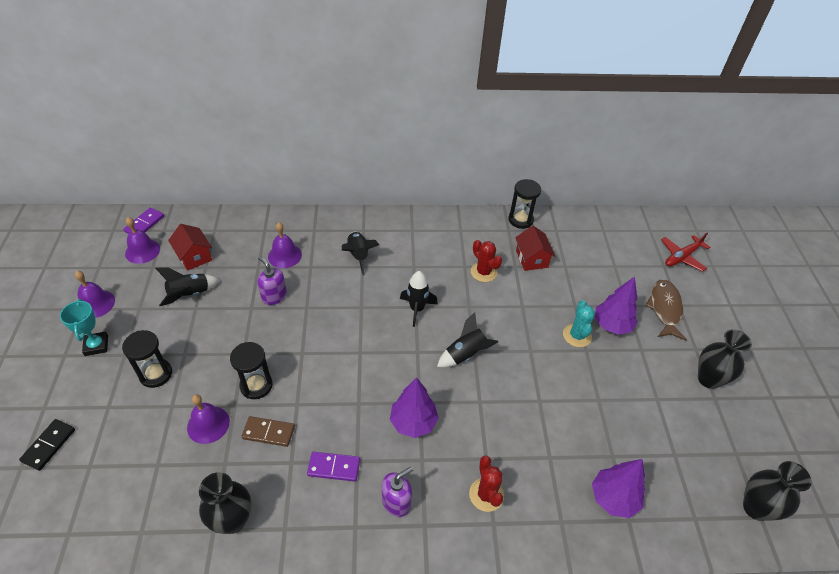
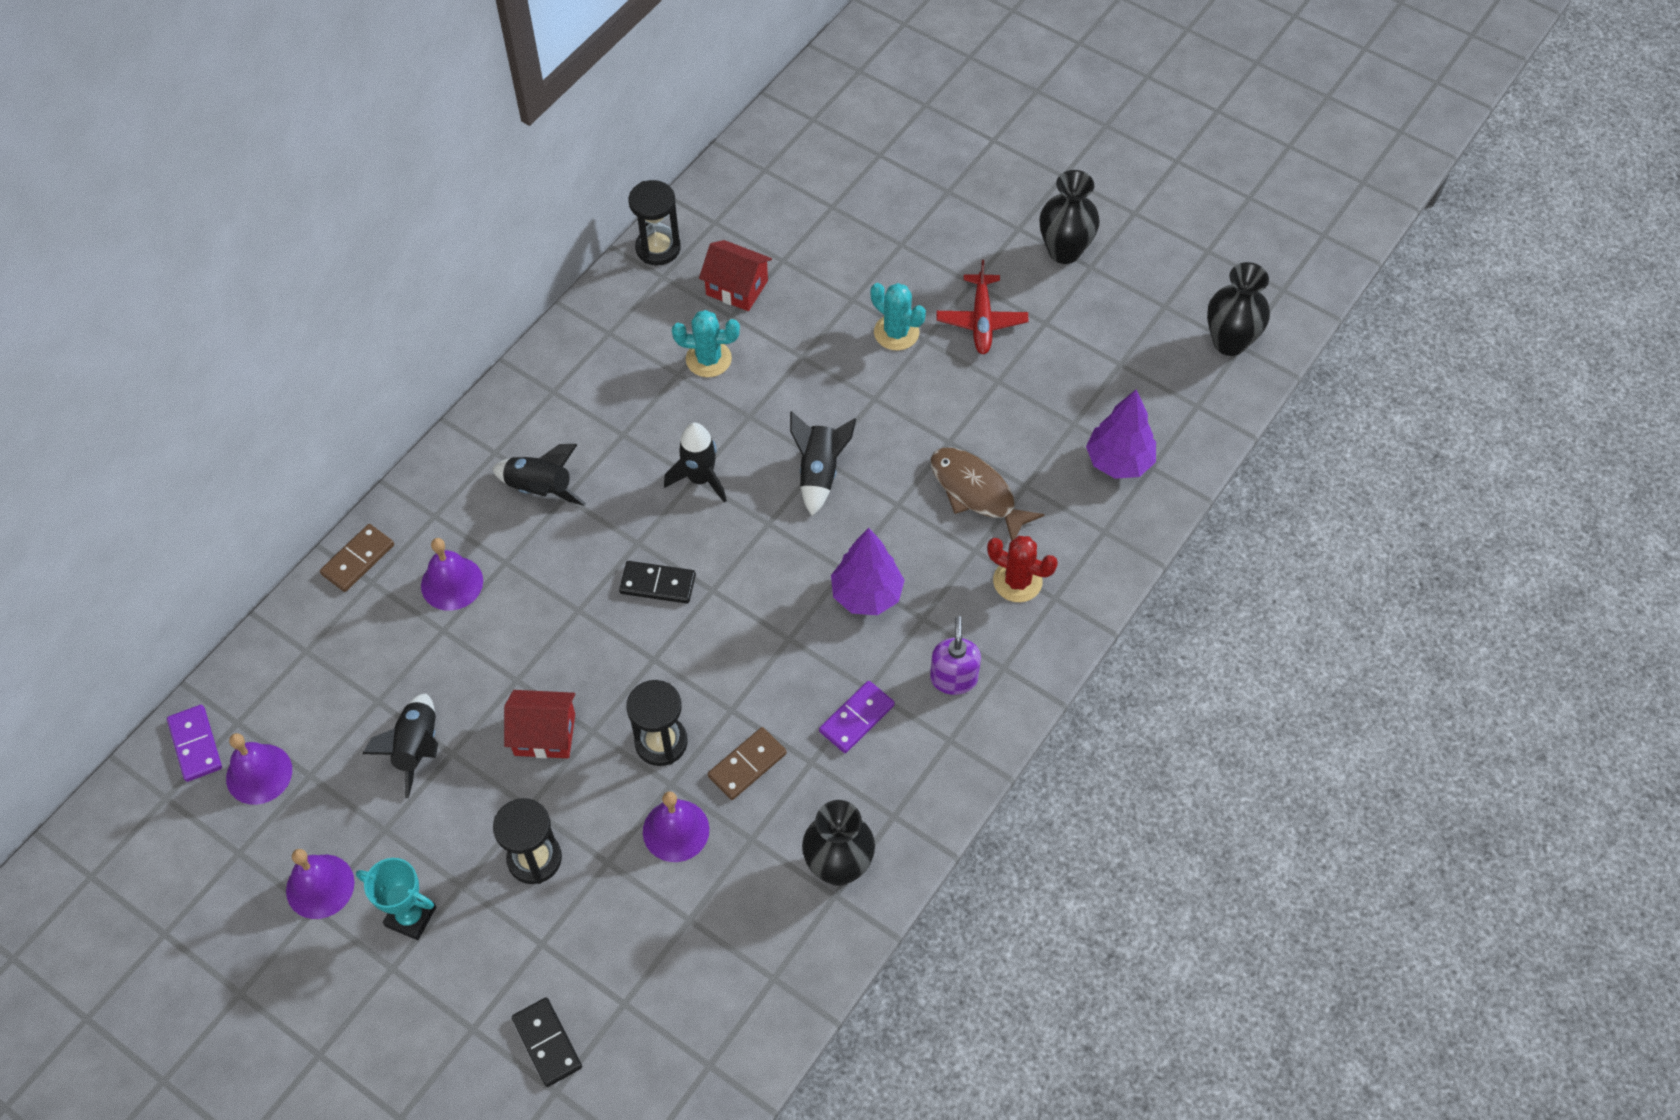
camera: 50 degrees left, 10 degrees up
(194, 256) = (340, 706): red house -> red house (544, 734)
(272, 219) = (358, 559): none -> brown domino
(274, 296) = (521, 639): purple soap dispenser -> none
(345, 328) = (657, 584): none -> black domino
(483, 272) = (708, 359): red cactus -> turquoise cactus
(612, 325) = (914, 284): purple tree -> none
(665, 309) = (940, 210): brown fish -> brown fish (976, 492)
(682, 257) = (884, 123): red plane -> red plane (981, 320)

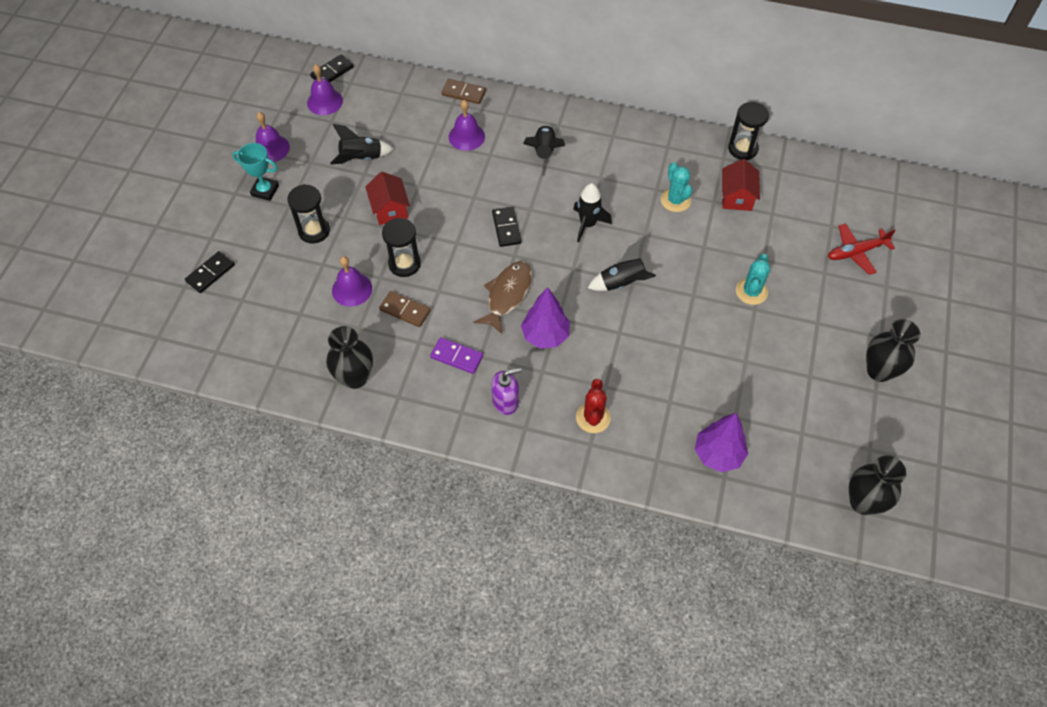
camera: 70 degrees right, 0 degrees up
(195, 744) = (332, 72): purple domino -> black domino
(411, 916) = (265, 190): turquoise trophy -> turquoise trophy turned 75 degrees counterclockwise
(976, 492) = (650, 374): brown fish -> brown fish (507, 295)
(981, 320) = (789, 337): red plane -> red plane (856, 252)

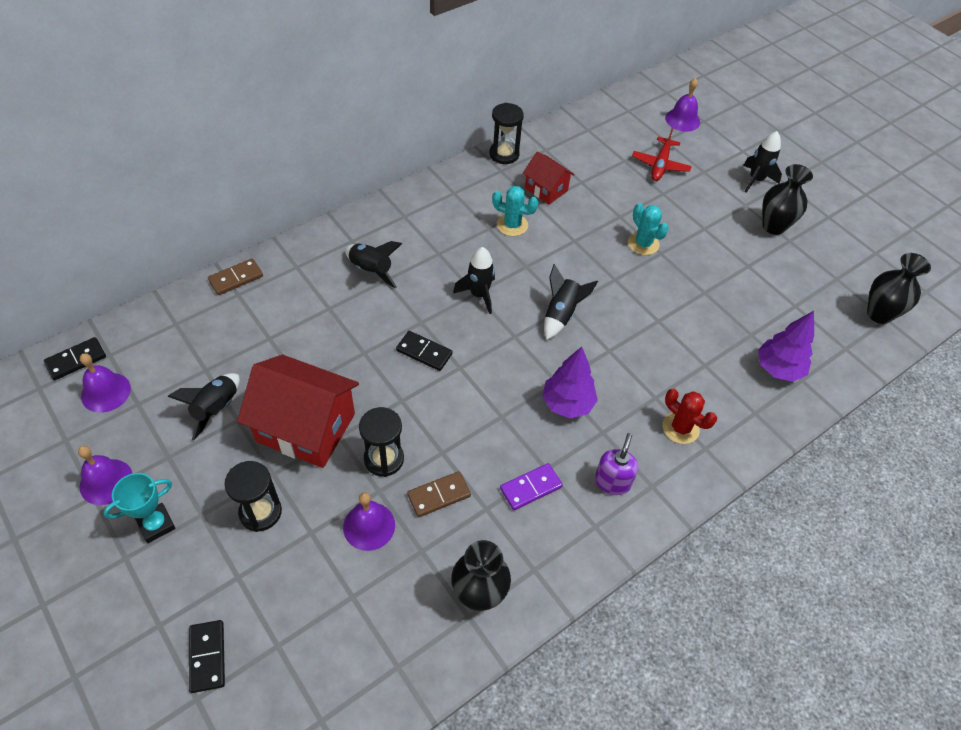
camera: 55 degrees left, 5 degrees down
(332, 72) = (76, 360): black domino -> black domino turned 60 degrees clockwise
(390, 209) = (306, 427): red house -> red house, size x1.84
(466, 136) = (288, 310): purple bell -> purple bell (682, 120)
(507, 295) = (498, 402): brown fish -> none
(922, 328) = (756, 180): none -> black rocket

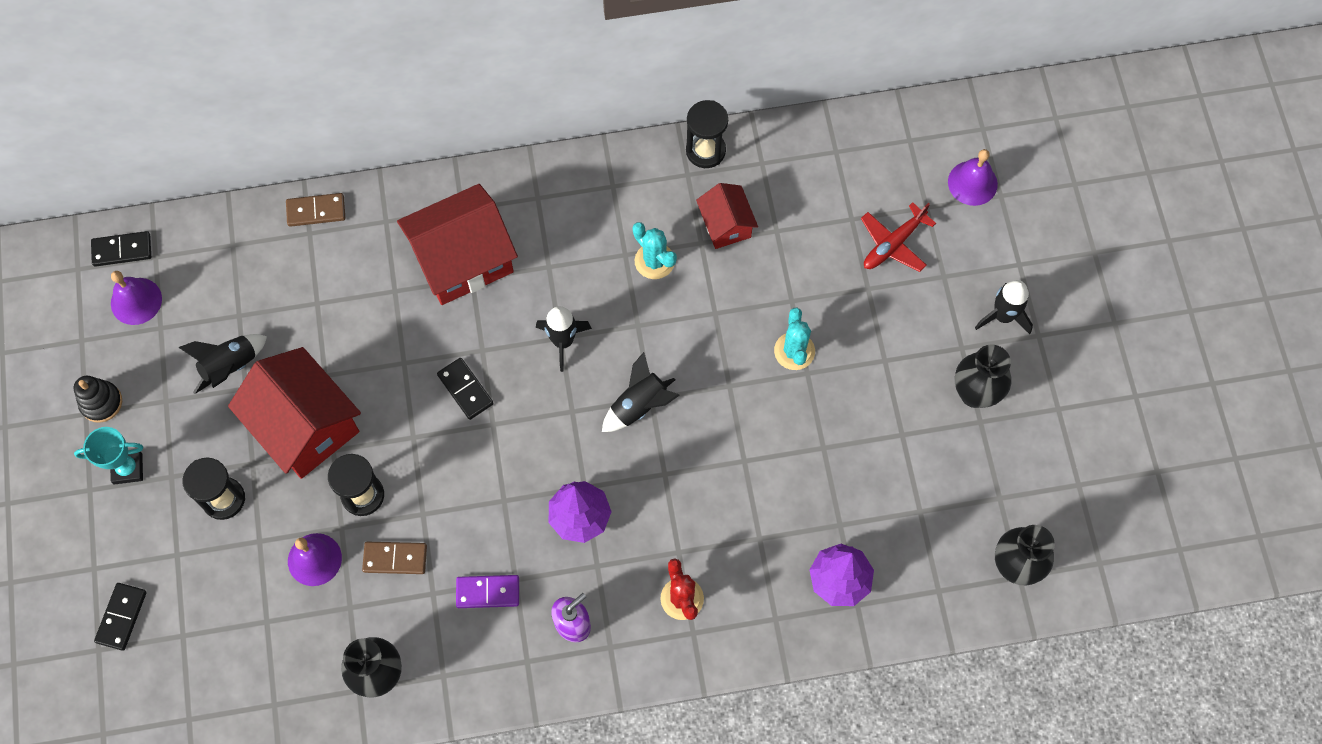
camera: 30 degrees right, 15 degrees up
(106, 481) = (101, 402): purple bell -> black stacking toy
(371, 270) = (463, 259): black rocket -> red house

